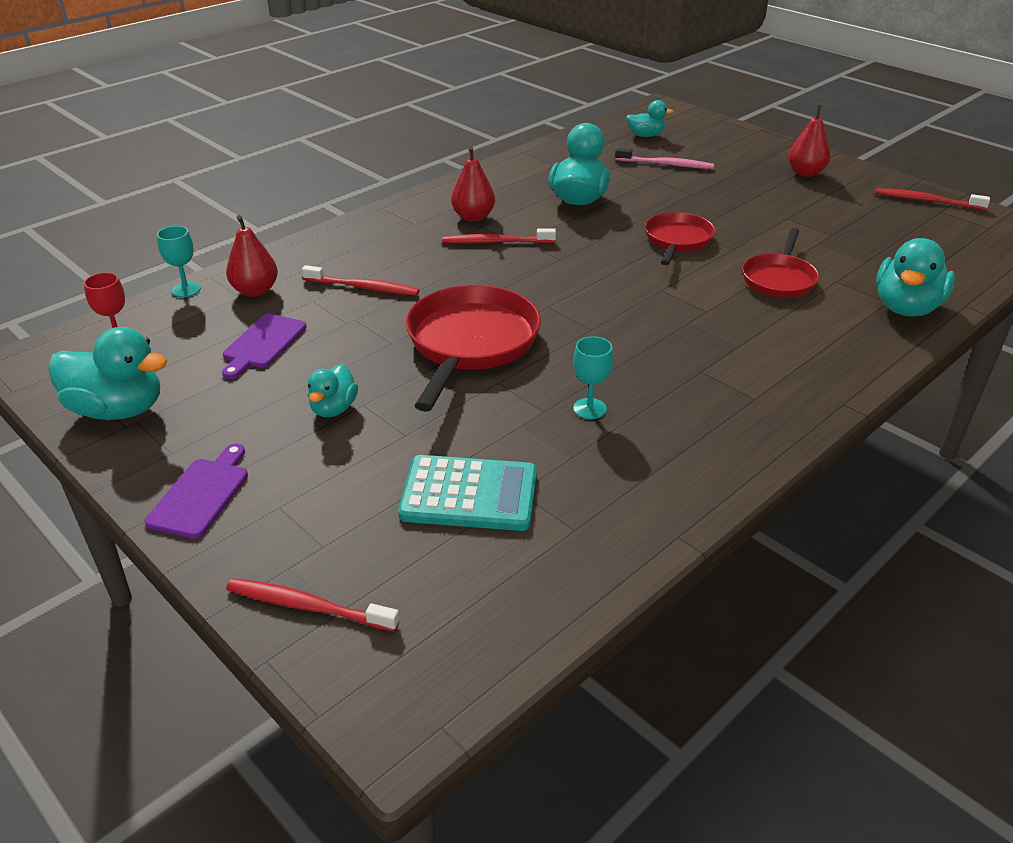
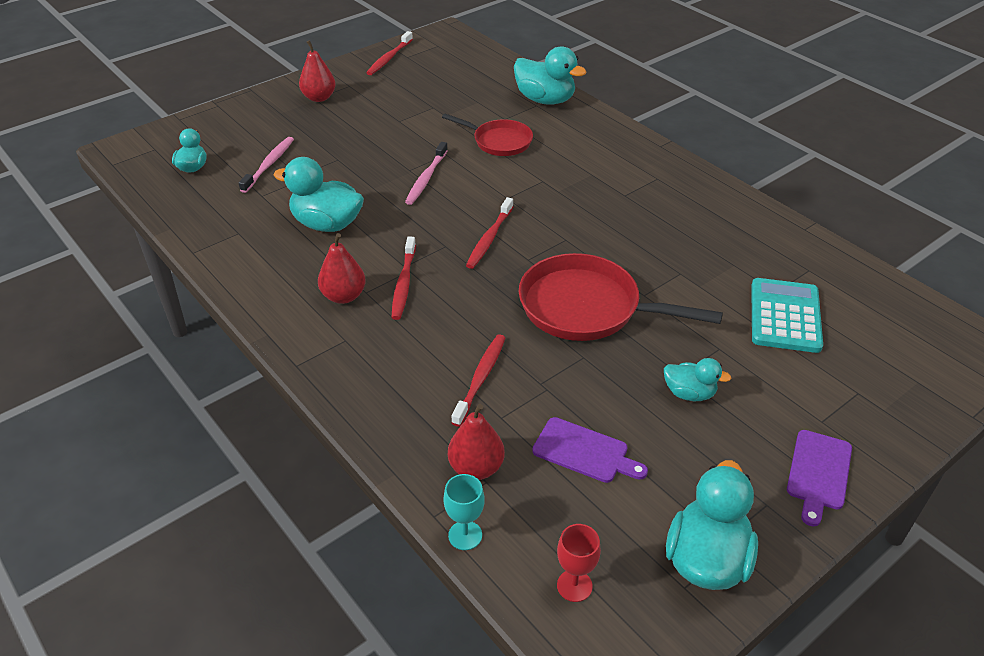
camera: 85 degrees left, 5 degrees up
(201, 494) = (818, 473): purple cutting board -> purple cutting board turned 90 degrees counterclockwise
(307, 606) = (919, 398): red toothbrush -> red toothbrush (489, 239)
(589, 408) = (676, 251): turquoise goblet -> none
(677, 241) = (426, 179): red pan -> pink toothbrush

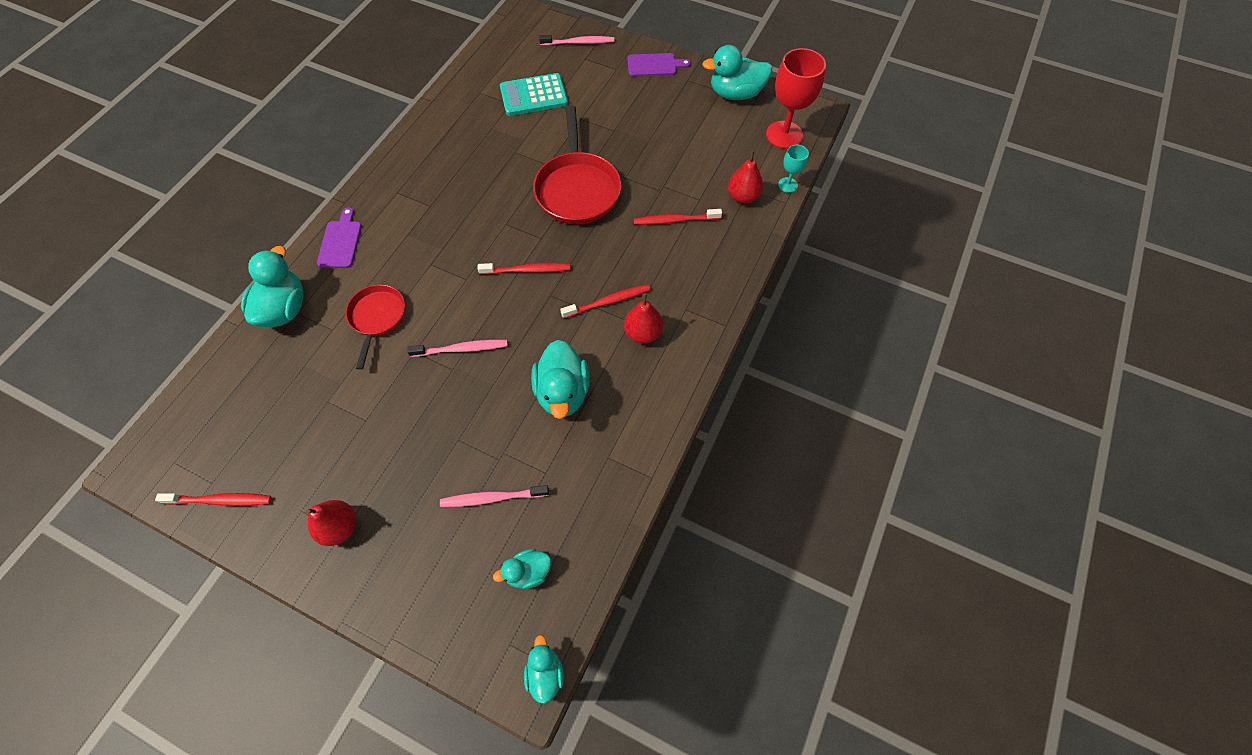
camera: 115 degrees left, 20 degrees up
(574, 586) = (784, 135): red goblet -> red goblet, size x1.99
(584, 452) = (700, 155): purple cutting board -> purple cutting board (340, 242)
(689, 393) = (627, 123): turquoise duck -> turquoise duck (545, 673)
(901, 398) = (579, 43): none -> pink toothbrush

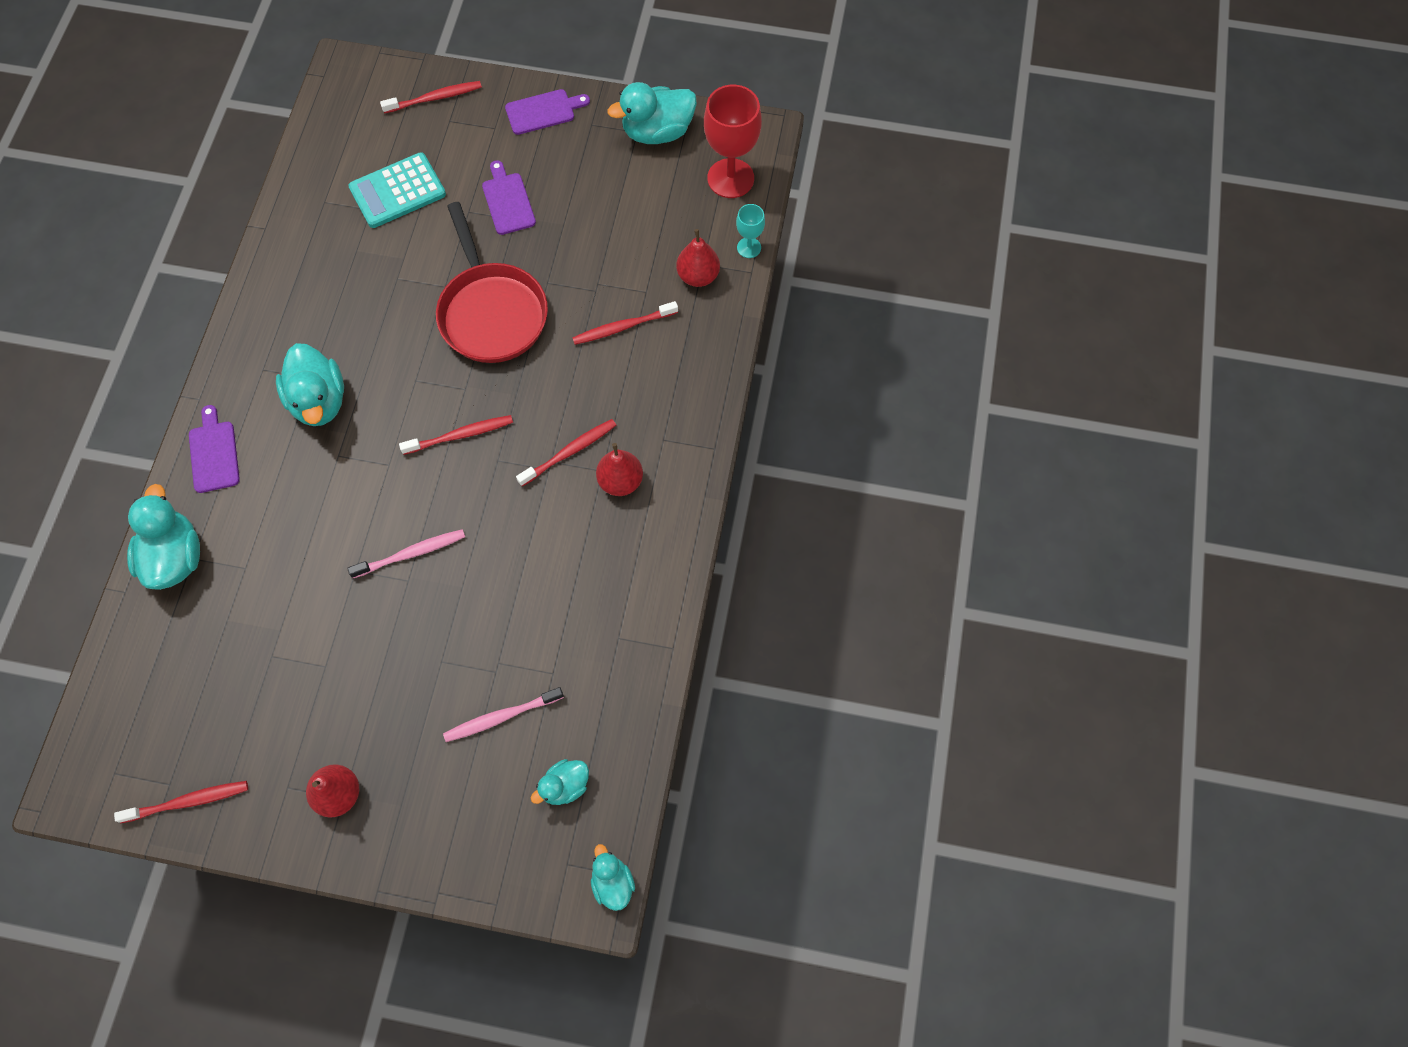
camera: 15 degrees left, 5 degrees up
(377, 318) = (295, 540): red pan -> none
(562, 392) = (546, 576): turquoise duck -> turquoise duck (319, 401)
(579, 43) = (435, 98): pink toothbrush -> red toothbrush
(611, 117) = (508, 201): none -> purple cutting board

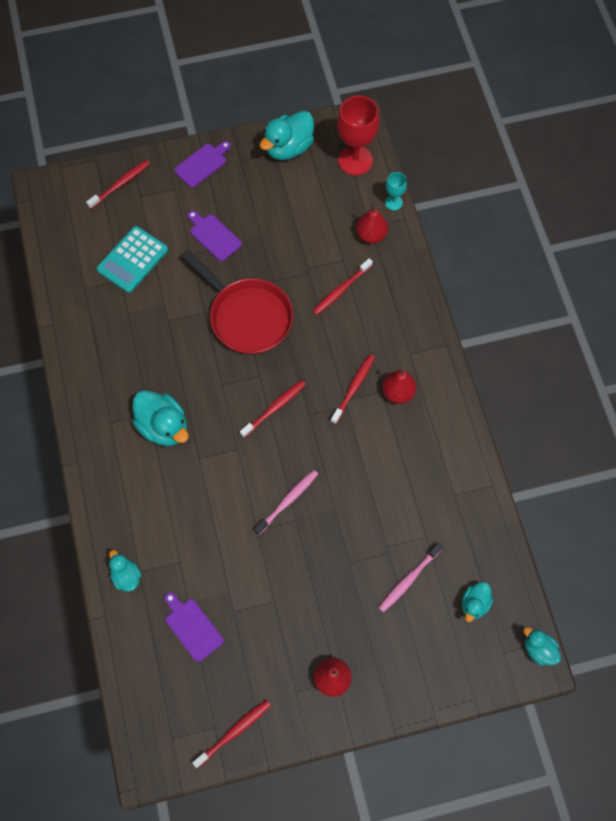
camera: 25 degrees left, 0 degrees up
(175, 557) = (126, 576): turquoise duck -> turquoise duck, size x0.57
(214, 453) = (111, 494): purple cutting board -> purple cutting board (192, 627)

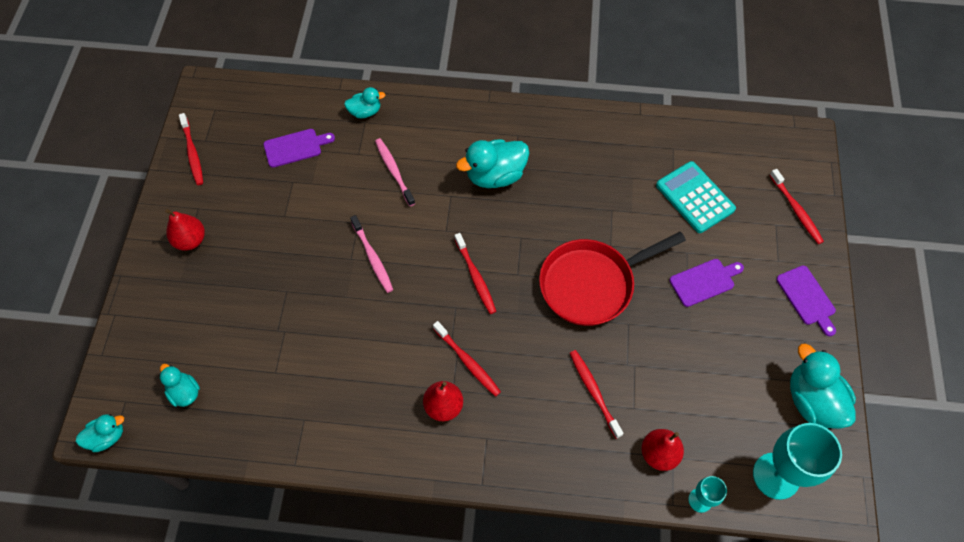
camera: 110 degrees right, 5 degrees down
(355, 160) = (776, 476): red goblet -> turquoise goblet
(408, 580) = (241, 339): pink toothbrush -> pink toothbrush (394, 171)

